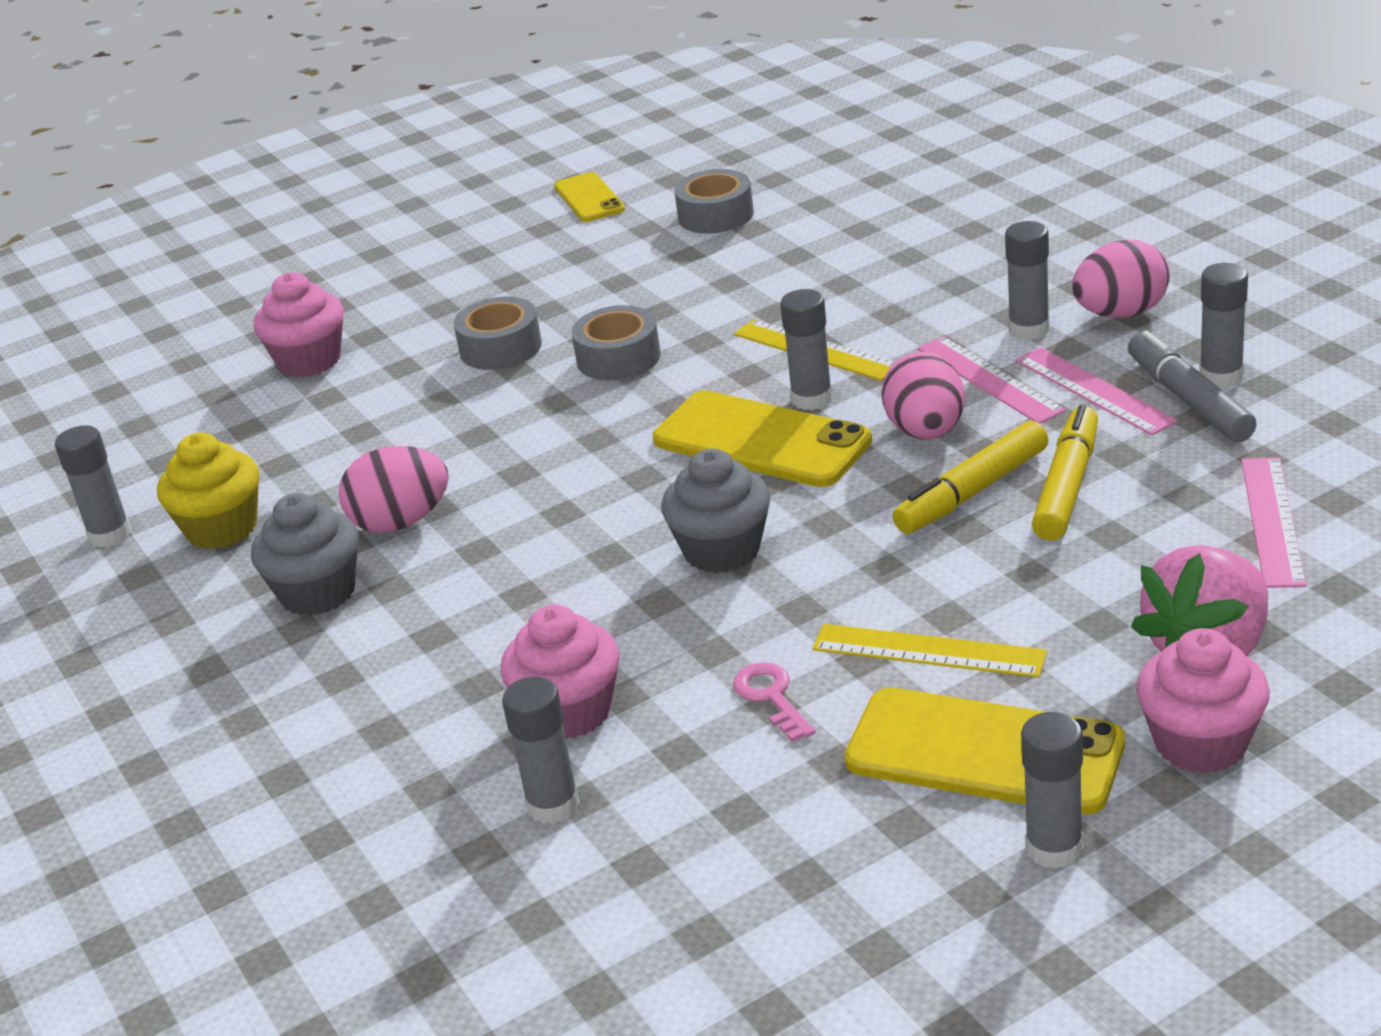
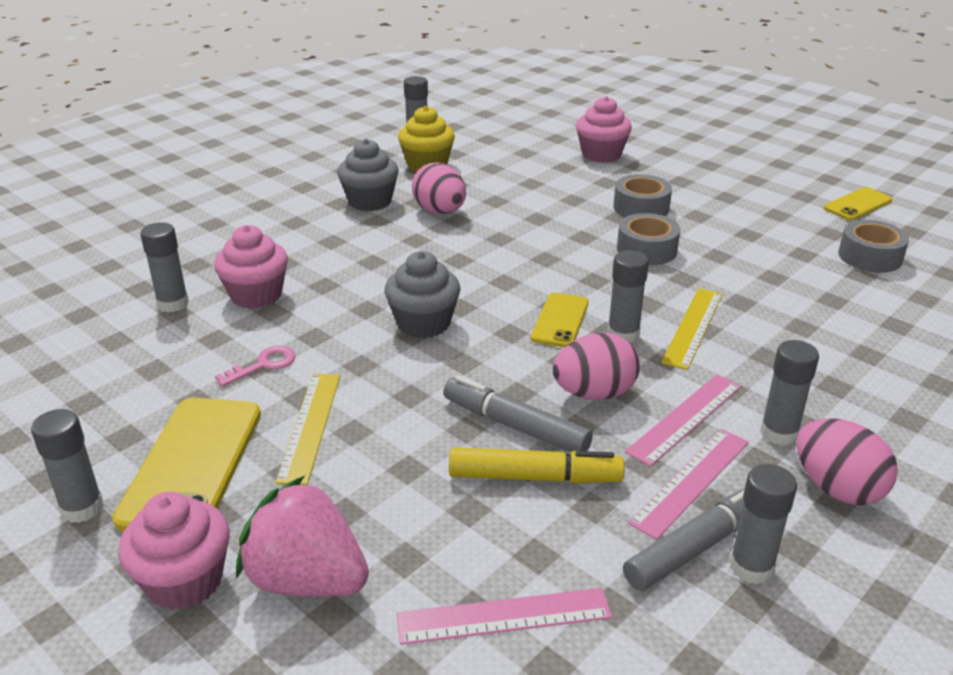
camera: 70 degrees right, 0 degrees up
(761, 441) = (560, 320): yellow phone -> yellow phone, size x0.57
(972, 492) = (515, 426): yellow marker -> grey marker

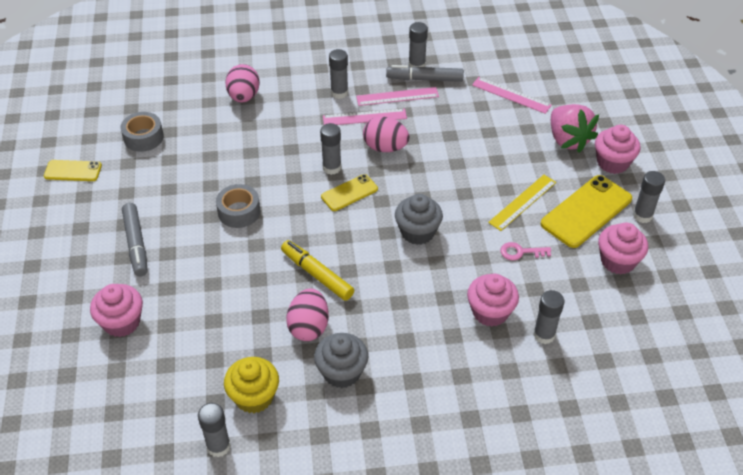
camera: 140 degrees left, 15 degrees up
(103, 420) = (618, 261): none -> pink cupcake
(515, 426) = (435, 152): grey marker -> grey marker (136, 244)
(534, 477) = (452, 129): yellow marker -> yellow marker (317, 275)
(641, 208) = (187, 247): grey tape -> none
(693, 327) = (295, 152): yellow ruler -> none
(837, 488) = (352, 67): pink egg -> pink egg (244, 96)

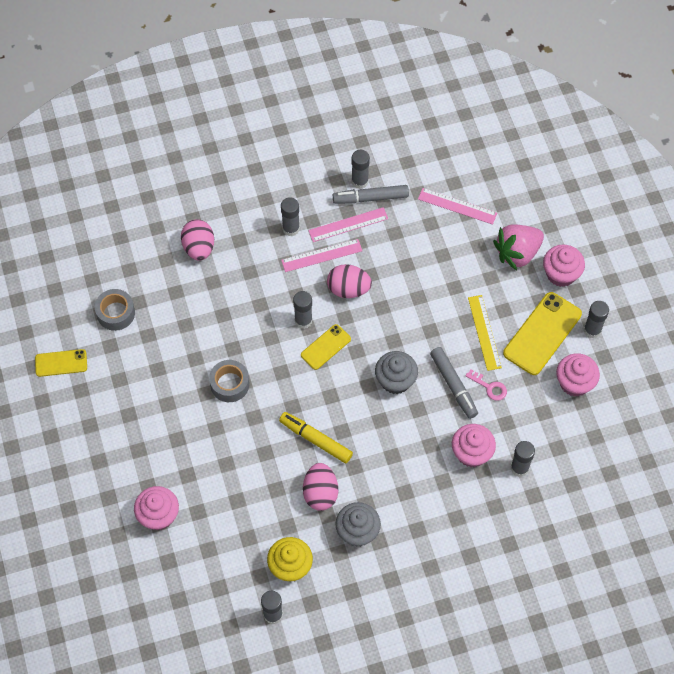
camera: 10 degrees left, 15 degrees up
(136, 244) = (146, 434): grey marker -> grey marker (453, 385)
(520, 252) = (489, 387): pink key -> pink key turned 135 degrees counterclockwise
(522, 202) = (484, 332): yellow ruler -> yellow ruler turned 45 degrees counterclockwise
(568, 140) = (517, 253): pink strawberry -> pink strawberry turned 90 degrees clockwise

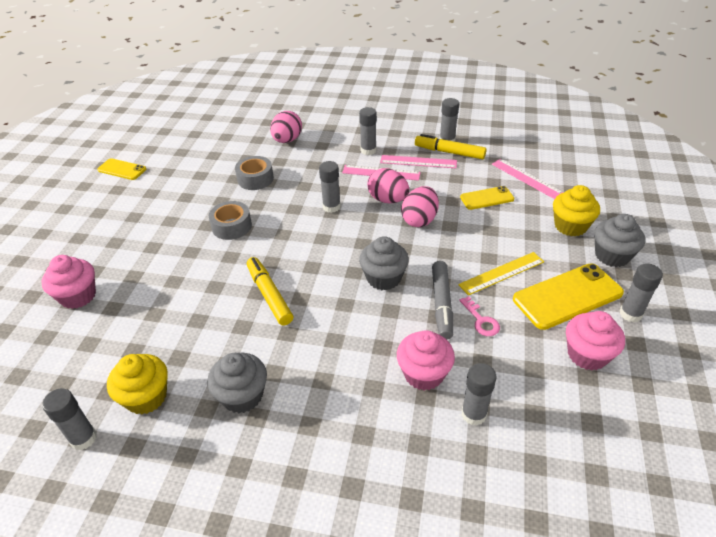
camera: 30 degrees right, 20 degrees down
(116, 313) = (190, 155): grey tape -> grey tape (255, 179)
(320, 493) = (235, 342): pink egg -> pink egg (419, 220)
(325, 347) = (336, 230): yellow phone -> yellow phone (487, 198)
(370, 198) = (449, 152): grey marker -> yellow marker
(484, 332) = (501, 273): yellow ruler -> yellow ruler turned 45 degrees clockwise
(517, 253) = (570, 226): pink strawberry -> yellow cupcake
(561, 274) = (612, 255): pink cupcake -> grey cupcake

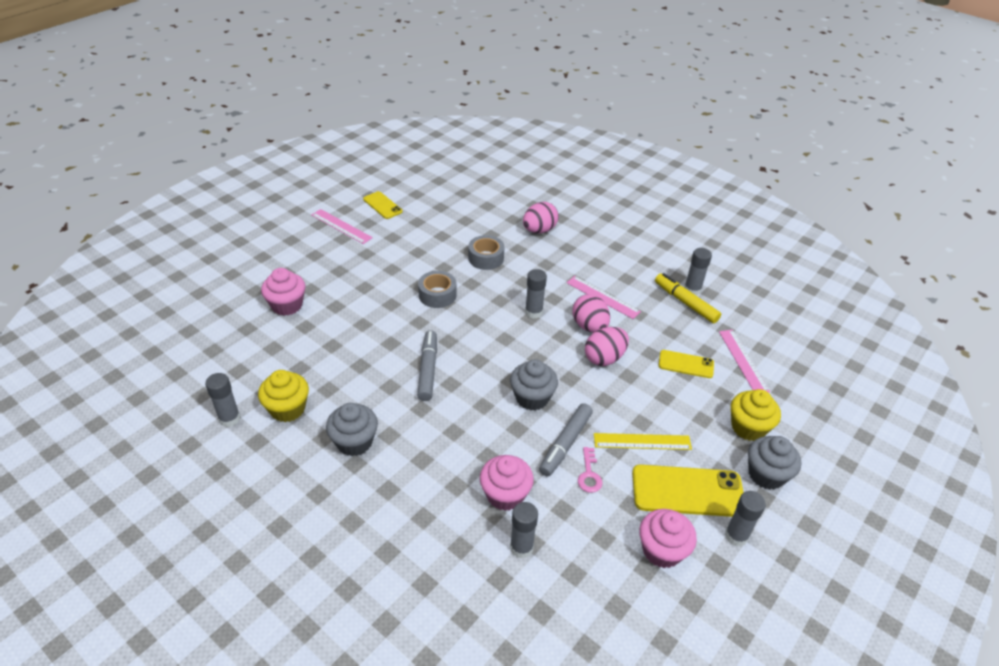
camera: 25 degrees right, 0 degrees up
(269, 295) = (428, 369): yellow marker -> grey marker
(368, 150) = (607, 270): grey glue stick -> none
(418, 162) = (647, 300): pink ruler -> pink ruler (341, 226)

